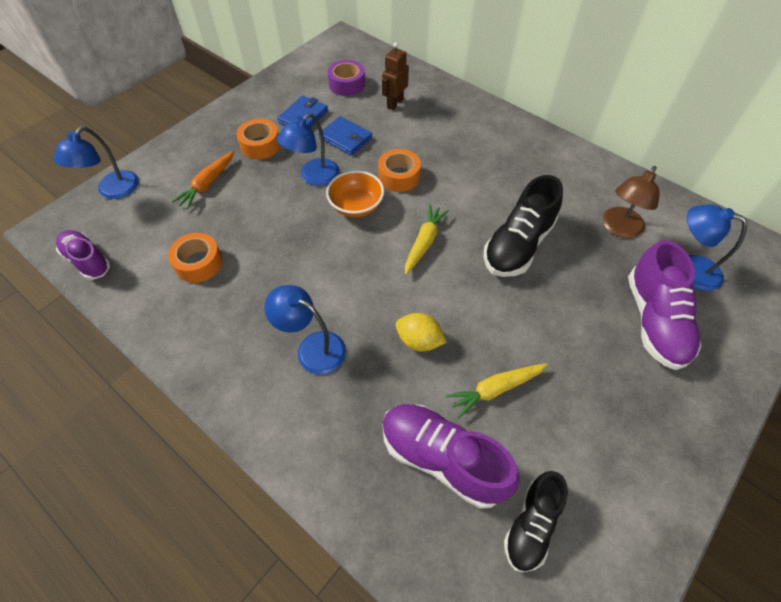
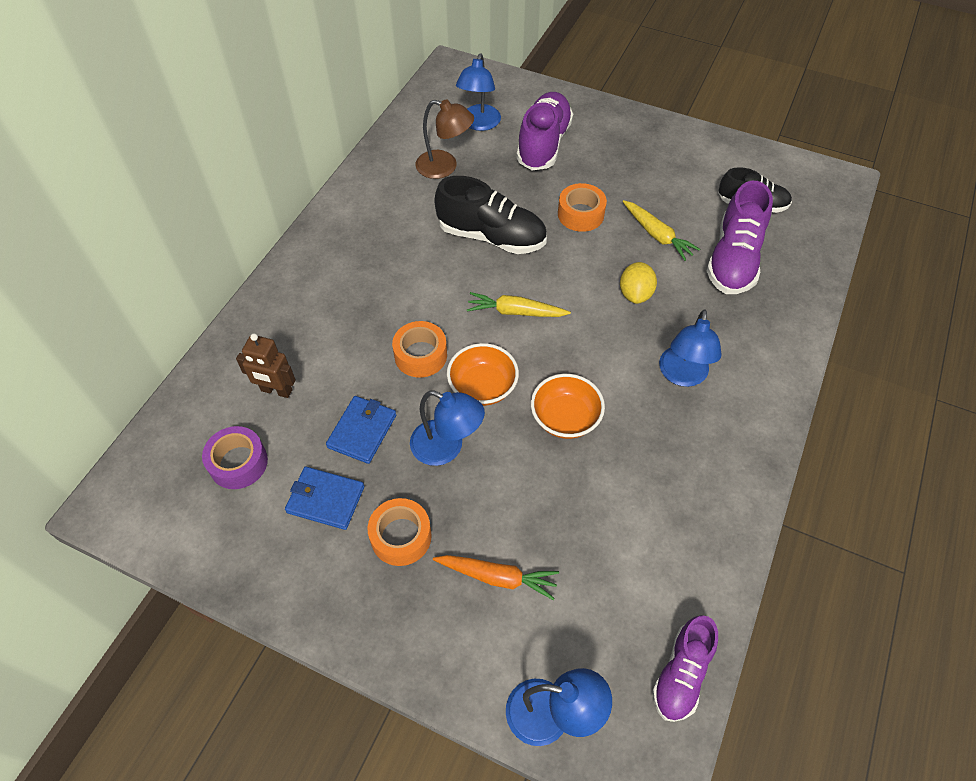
camera: 105 degrees left, 0 degrees up
(199, 263) = (629, 528): orange tape -> orange tape (580, 214)
(307, 249) = (565, 418): none -> orange bowl
(654, 320) = (543, 144): purple shoe -> purple shoe turned 60 degrees counterclockwise

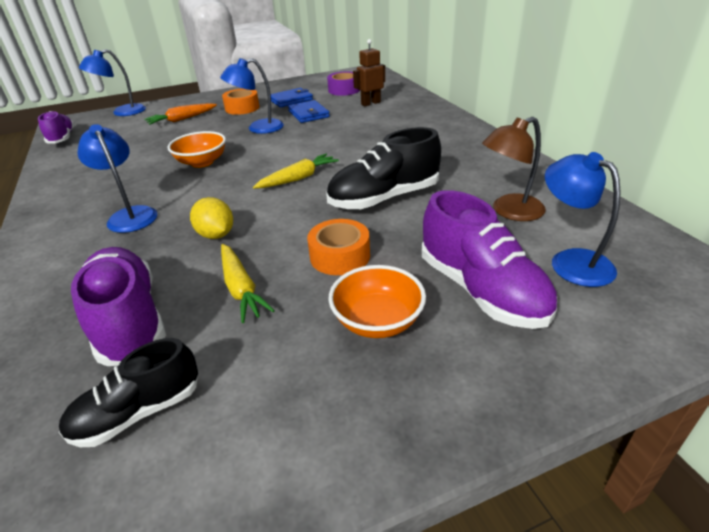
camera: 135 degrees right, 20 degrees down
(420, 355) = (325, 139): orange tape -> none
(482, 387) = (270, 148): orange bowl -> orange bowl (377, 321)
(657, 235) = (241, 288): yellow carrot -> yellow carrot turned 120 degrees counterclockwise

